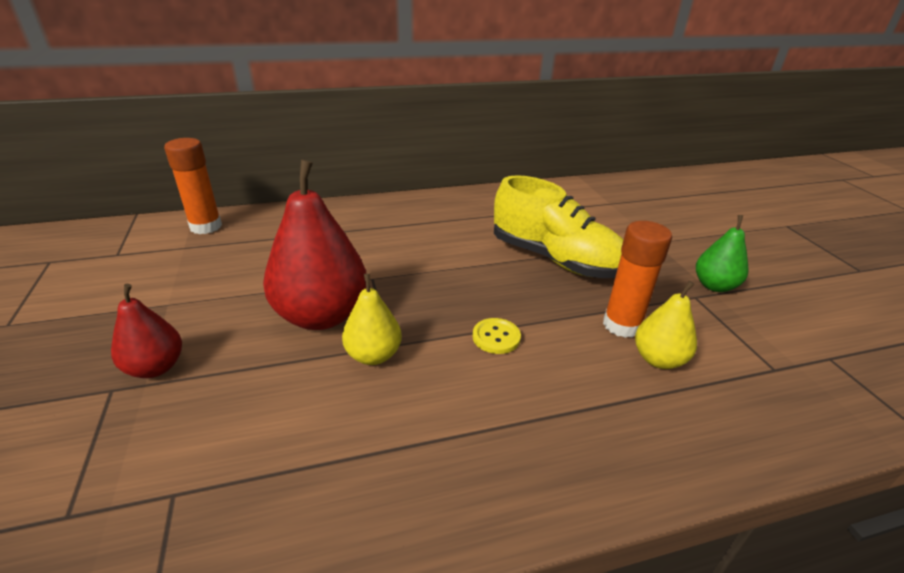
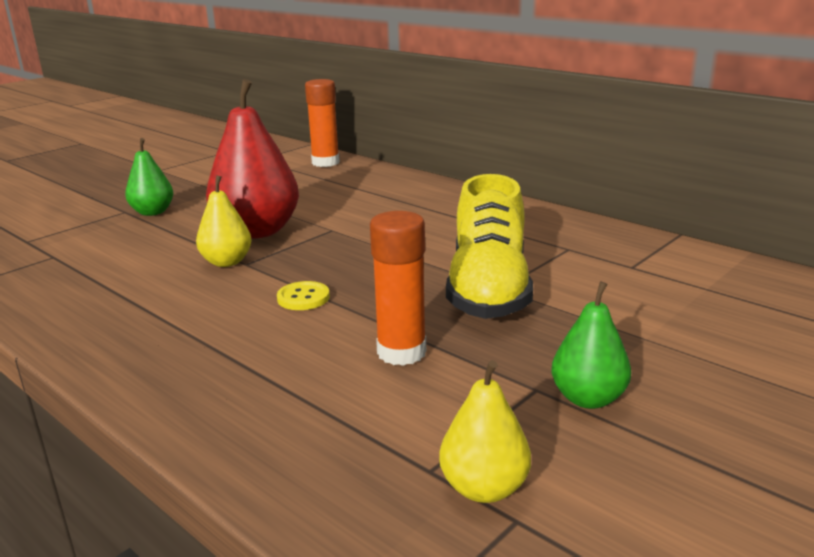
camera: 60 degrees right, 10 degrees down
(156, 367) = (152, 212): red pear -> green pear
(658, 359) = (359, 385): yellow pear -> yellow pear (484, 488)

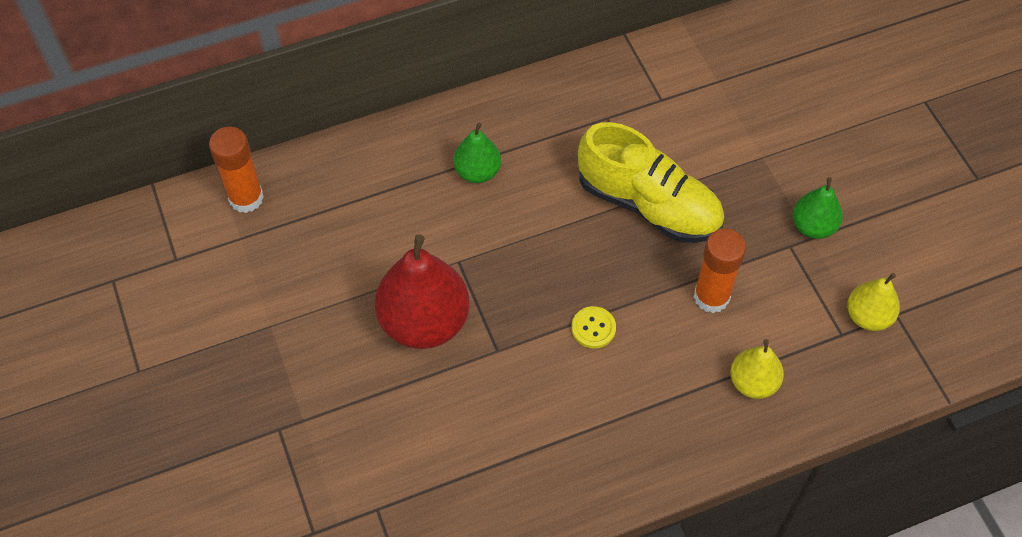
camera: 65 degrees left, 35 degrees up
(152, 212) = (303, 402): green pear -> green pear (477, 172)
(227, 262) = (486, 364): yellow pear -> yellow pear (753, 382)

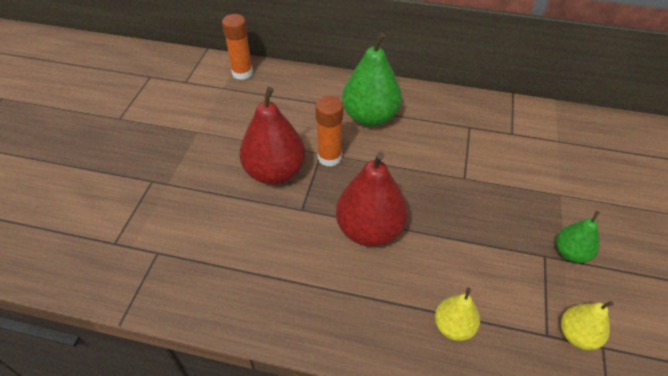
camera: 35 degrees right, 10 degrees down
(477, 172) = (370, 117): green pear -> green pear, size x1.83
(593, 328) = (369, 230): yellow button -> red pear
(649, 205) = (461, 182): yellow shoe -> none
(711, 297) = (463, 255): orange glue stick -> orange glue stick (329, 157)

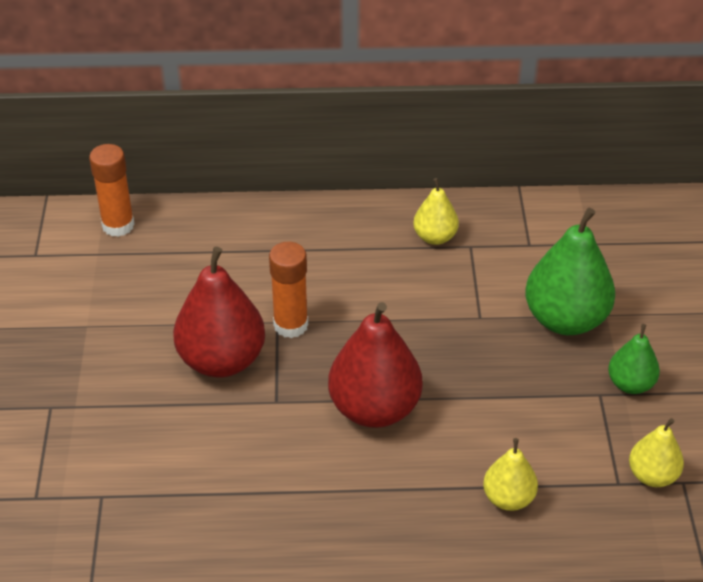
camera: 15 degrees left, 5 degrees down
(370, 117) = (330, 257): green pear -> green pear (565, 319)
(446, 116) = (435, 237): none -> yellow pear

